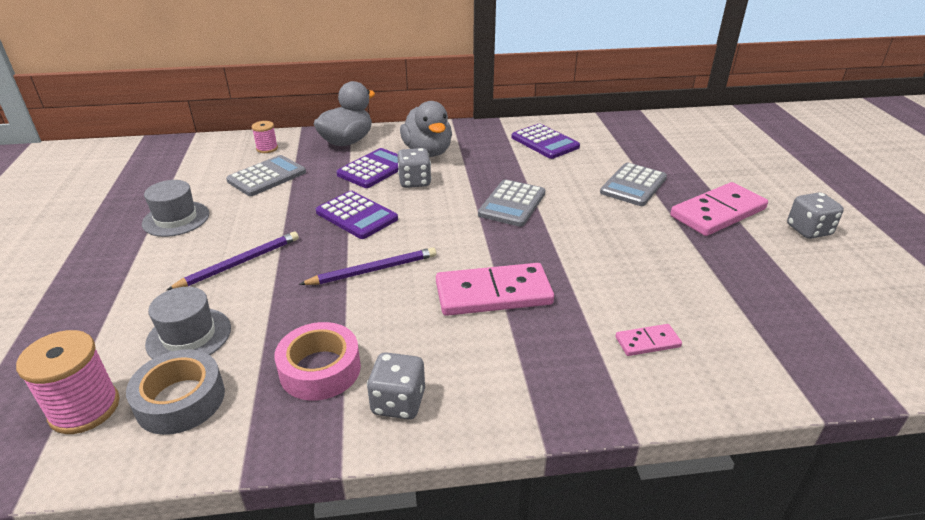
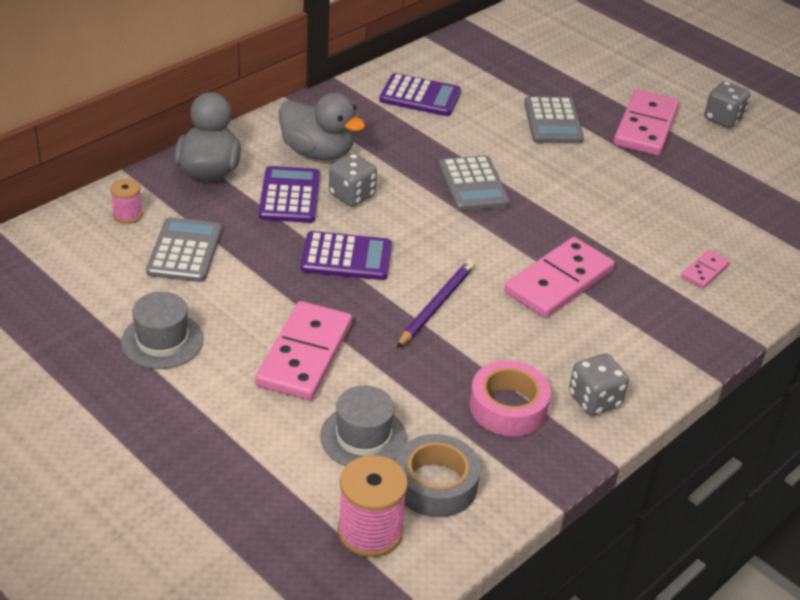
camera: 40 degrees left, 5 degrees up
(239, 263) = (305, 355): purple pencil -> pink domino

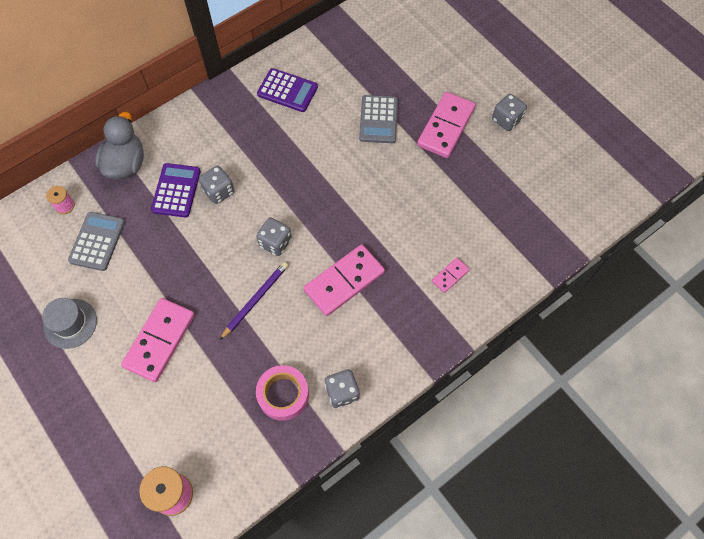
camera: 10 degrees right, 25 degrees up
(317, 152) = (203, 147): grey duck -> none
(346, 257) = (204, 252): purple calculator -> none
(363, 437) = (184, 415): grey hat -> none
(436, 484) = (222, 458): grey tape -> none
(448, 245) = (275, 243): none -> grey dice
(473, 184) = (306, 183): grey calculator -> none

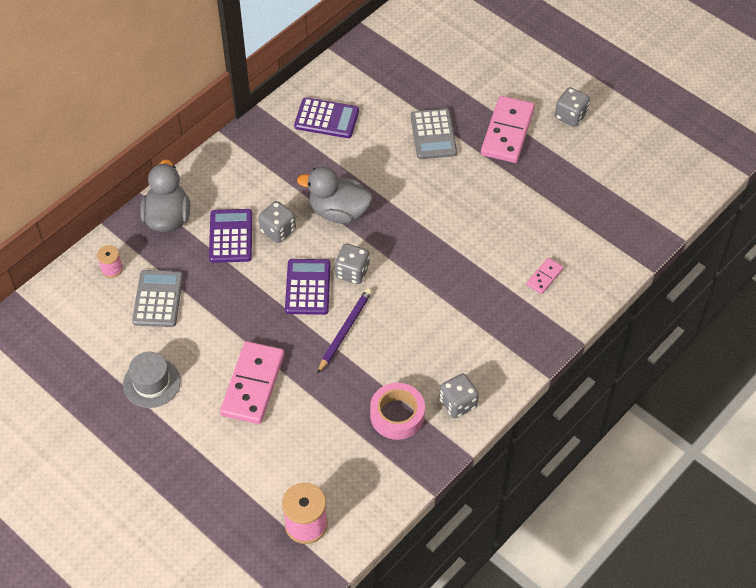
camera: 10 degrees left, 10 degrees down
(232, 251) = (308, 287): none -> purple calculator
(277, 181) = (338, 212): none -> grey duck
(344, 281) = (434, 298): pink domino -> none

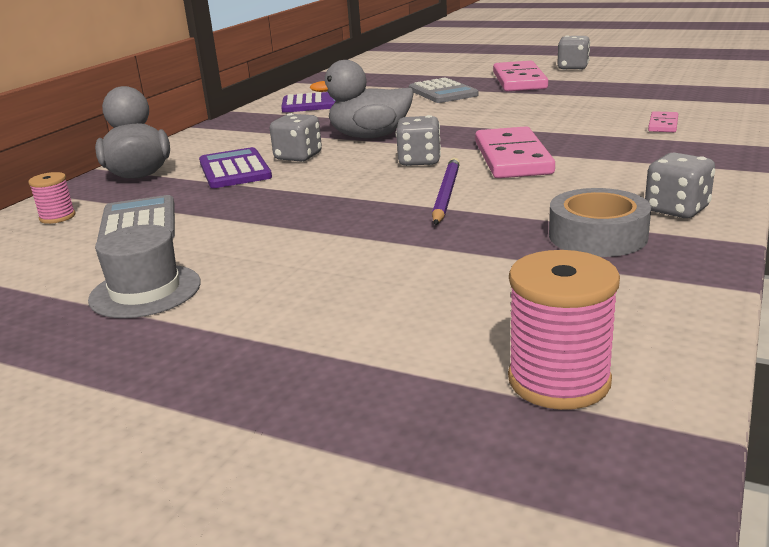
camera: 15 degrees left, 30 degrees down
(253, 385) = (333, 258): pink domino -> pink domino (513, 158)
(308, 287) = (366, 179): purple calculator -> none
(397, 415) = (597, 236): pink tape -> grey tape

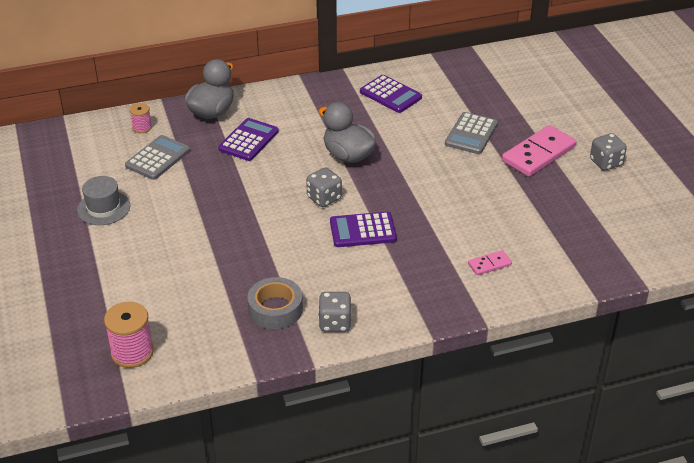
camera: 45 degrees right, 15 degrees up
(298, 157) = (288, 150): grey dice -> none
(446, 194) = (283, 234): purple pencil -> none
(513, 158) = (363, 230): pink domino -> purple calculator

